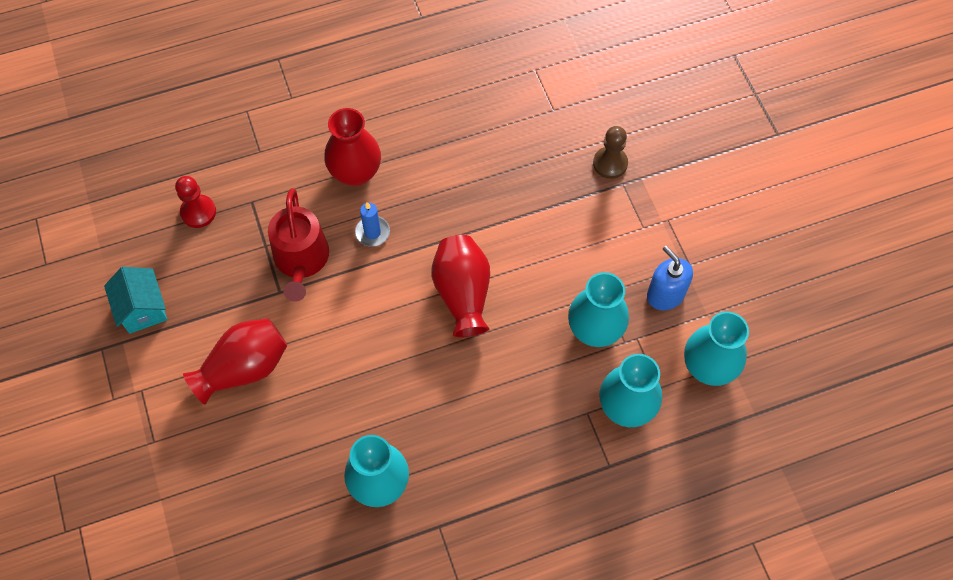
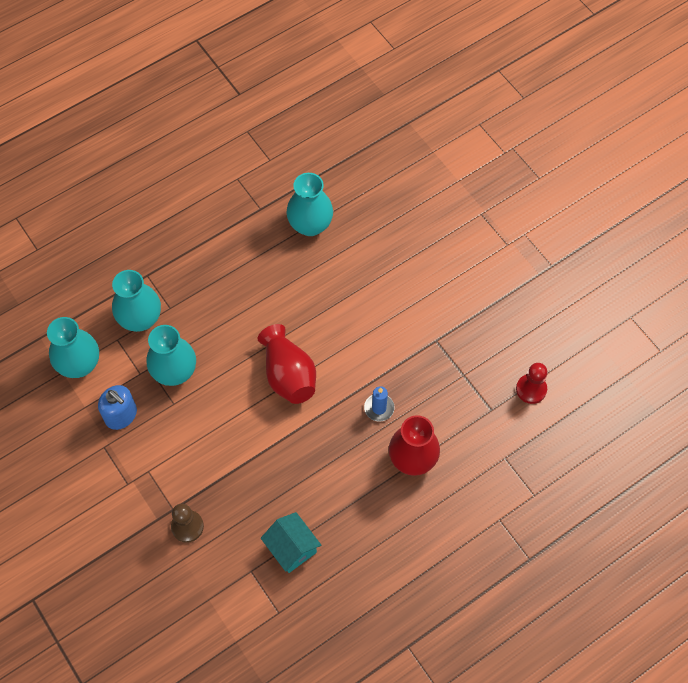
camera: 165 degrees right, 0 degrees up
(143, 309) = (536, 301): turquoise house -> turquoise house (292, 548)
(244, 368) = (438, 277): red vase -> none
(301, 260) = (429, 370): red watering can -> none

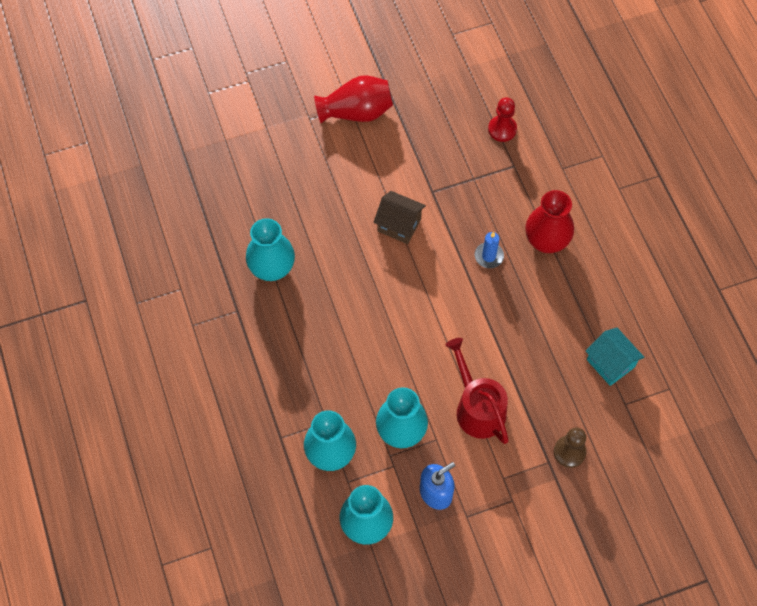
camera: 75 degrees left, 0 degrees up
(213, 433) = (477, 408): none -> red watering can
(288, 375) = (433, 326): red vase -> red vase (356, 112)
(292, 548) = (610, 363): turquoise house -> turquoise house turned 75 degrees clockwise
(388, 319) = (399, 225): none -> brown house

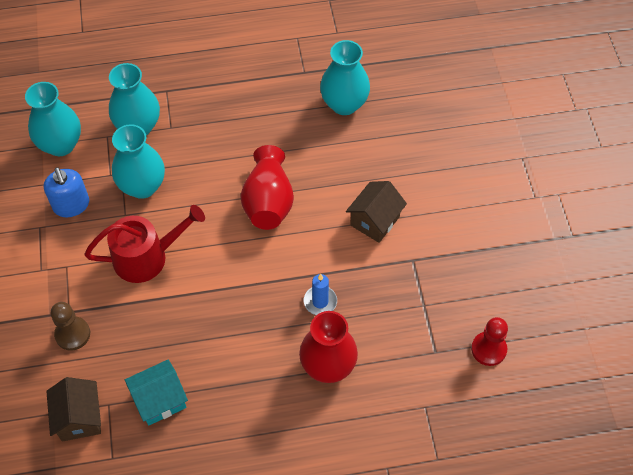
camera: 100 degrees right, 5 degrees down
(356, 112) = (526, 202): red vase -> red vase (268, 202)
(643, 424) = (79, 418): none -> brown house

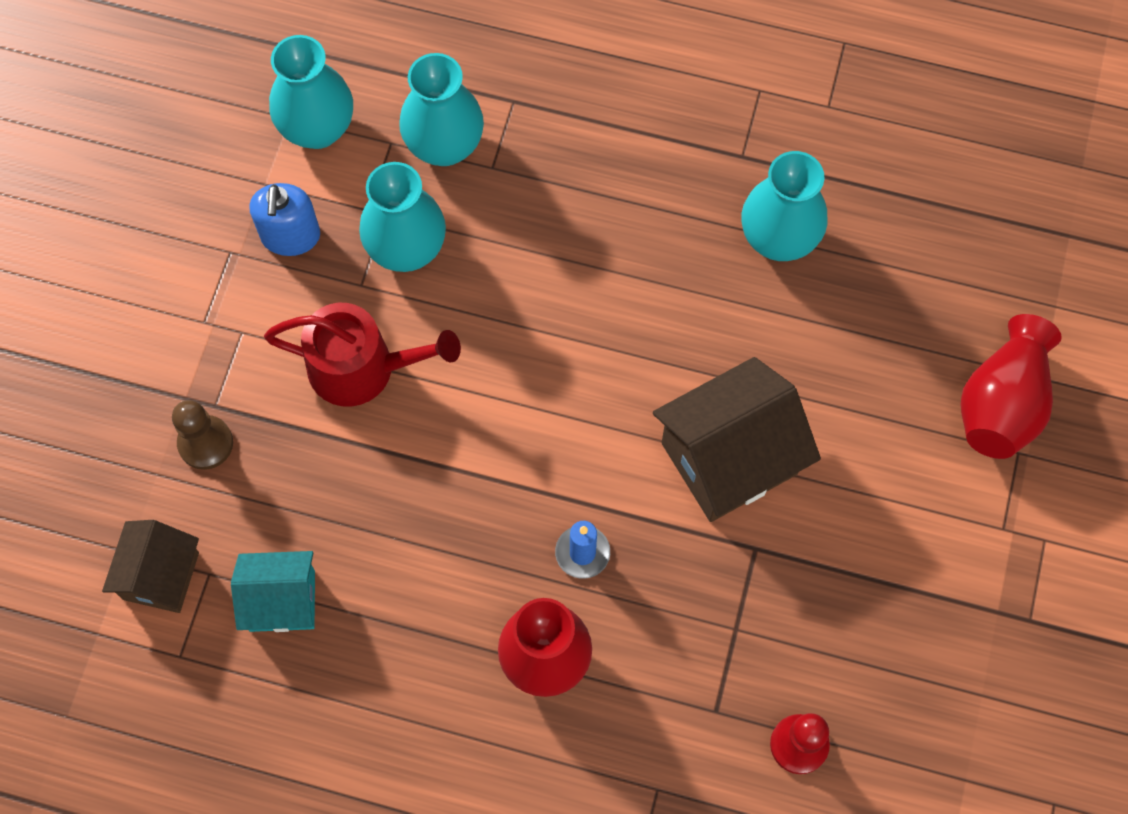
camera: 25 degrees right, 10 degrees up
(268, 202) = (581, 356): red vase -> red vase (1001, 404)
(375, 221) = (729, 458): brown house -> brown house, size x1.64

